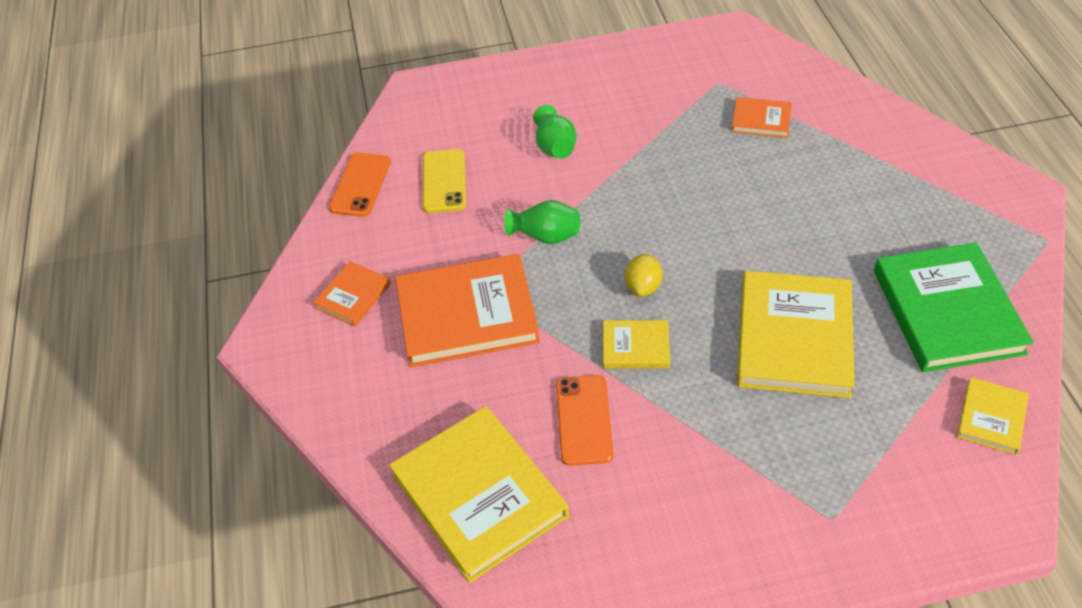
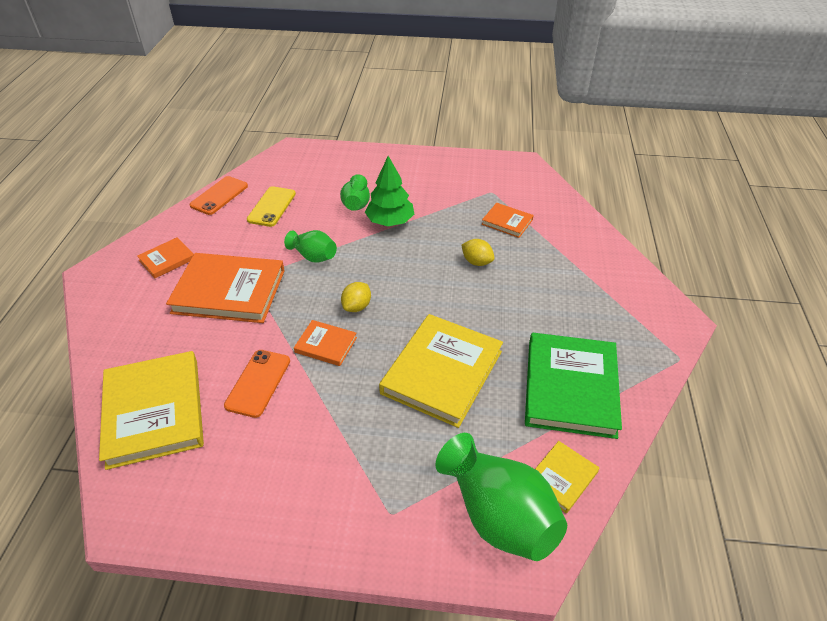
camera: 15 degrees right, 5 degrees down
(614, 160) = (390, 222): none -> green tree
(635, 347) = (326, 345): yellow book -> orange book
(754, 185) = (477, 262): none -> yellow lemon
(947, 481) = (498, 515): none -> green vase

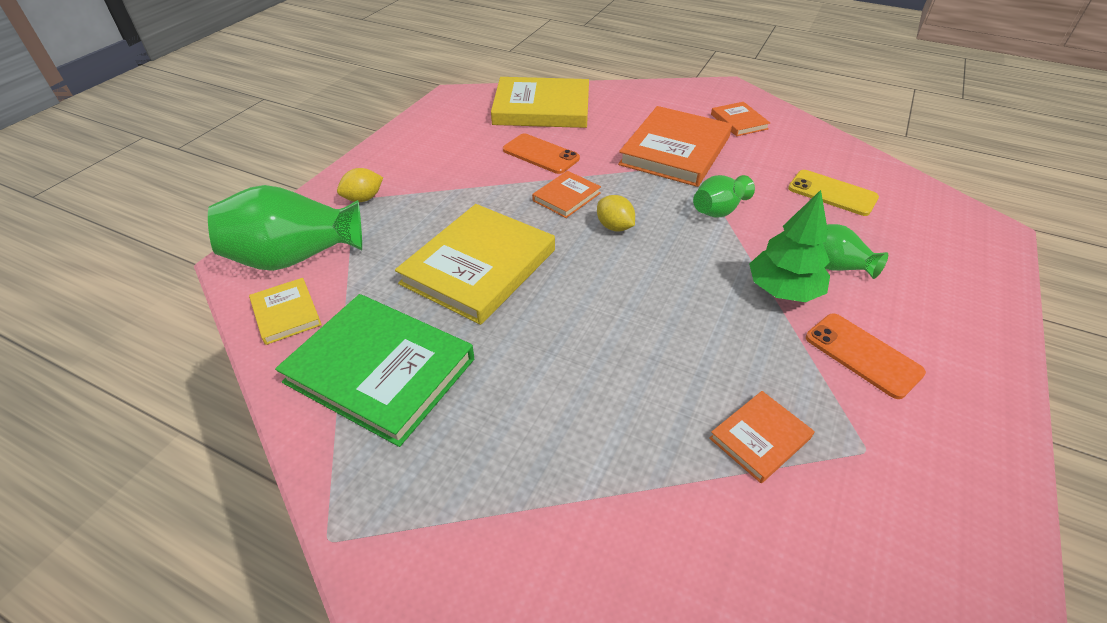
camera: 110 degrees right, 0 degrees up
(219, 196) = (860, 159): orange phone -> orange phone (863, 355)
(442, 372) = (479, 267): yellow book -> yellow book turned 75 degrees clockwise
(477, 262) = (660, 359): yellow lemon -> yellow lemon (363, 198)

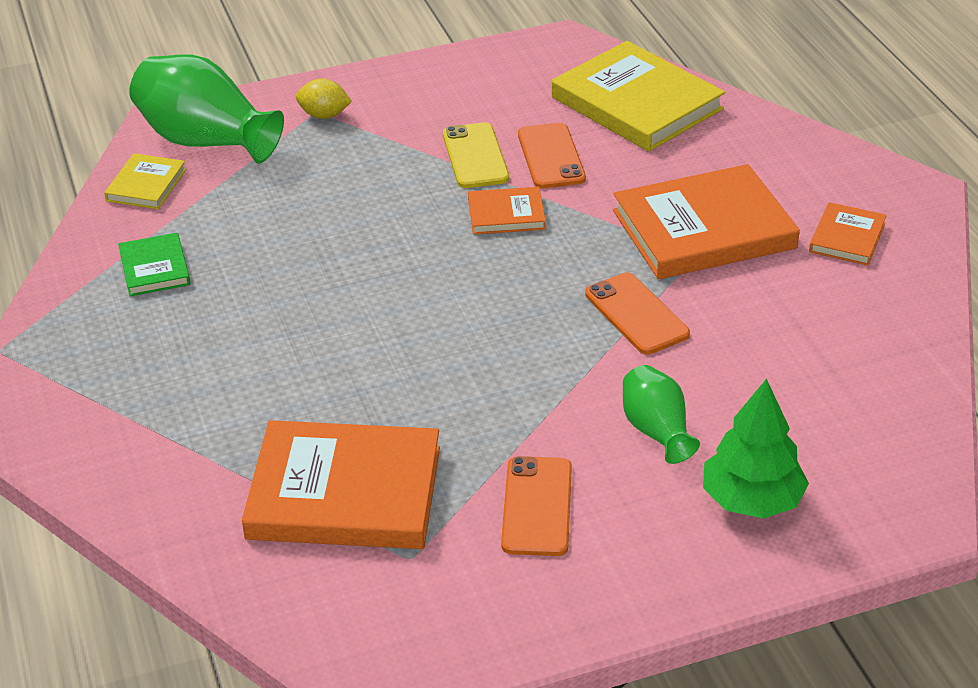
camera: 45 degrees right, 5 degrees down
(380, 370) = (154, 268): green book -> green book, size x0.49
(479, 267) = (332, 233): yellow book -> none
(614, 227) = (504, 269): yellow lemon -> none
(718, 210) = (636, 314): green vase -> orange phone
(760, 438) = (344, 493): orange book -> orange book, size x2.03
(783, 290) = (564, 417): green tree -> green tree (752, 500)
(832, 193) = (800, 372): yellow phone -> yellow phone (475, 156)

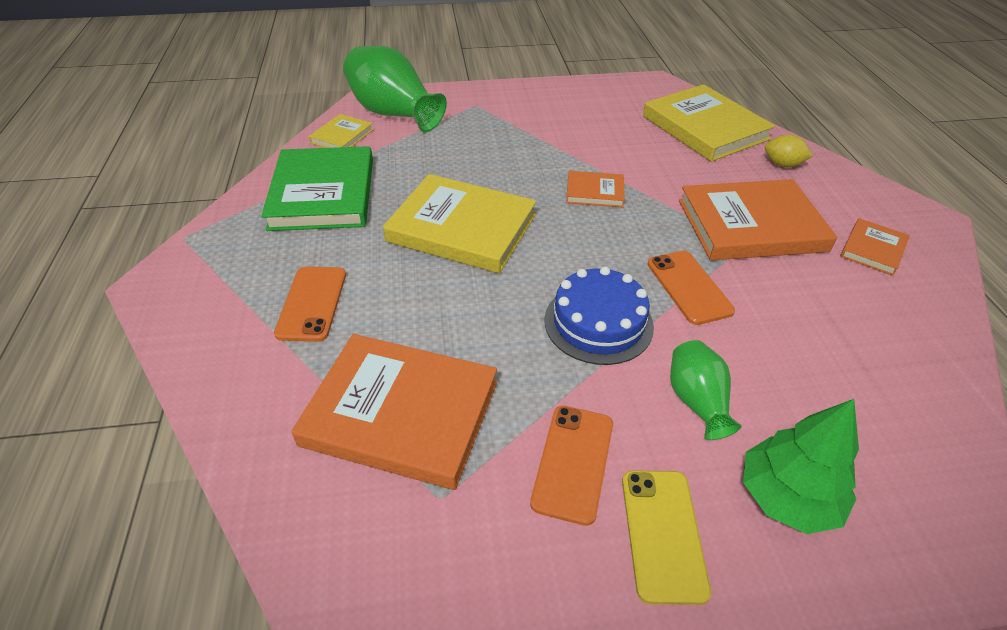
camera: 10 degrees right, 5 degrees up
(154, 268) = (323, 193): green book -> green book, size x2.03
(324, 115) = (479, 108): yellow lemon -> yellow lemon (782, 164)
(350, 286) = (462, 228): none -> yellow book
(475, 156) = (579, 148): yellow phone -> yellow phone (663, 534)
(539, 369) = (598, 323): none -> blue cake
(551, 156) = (636, 155): orange phone -> orange phone (312, 303)

